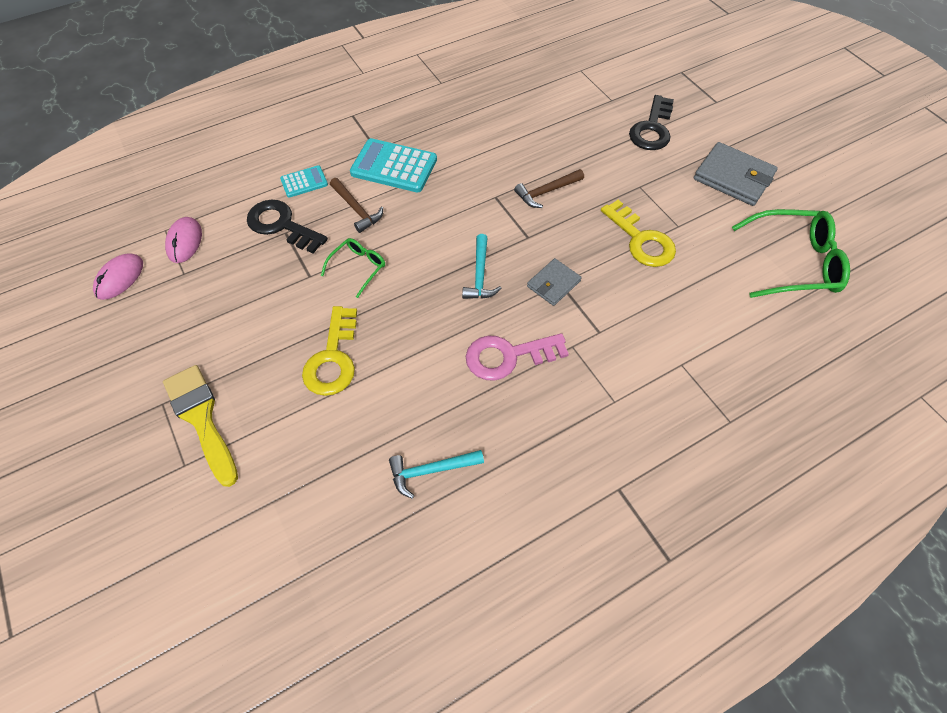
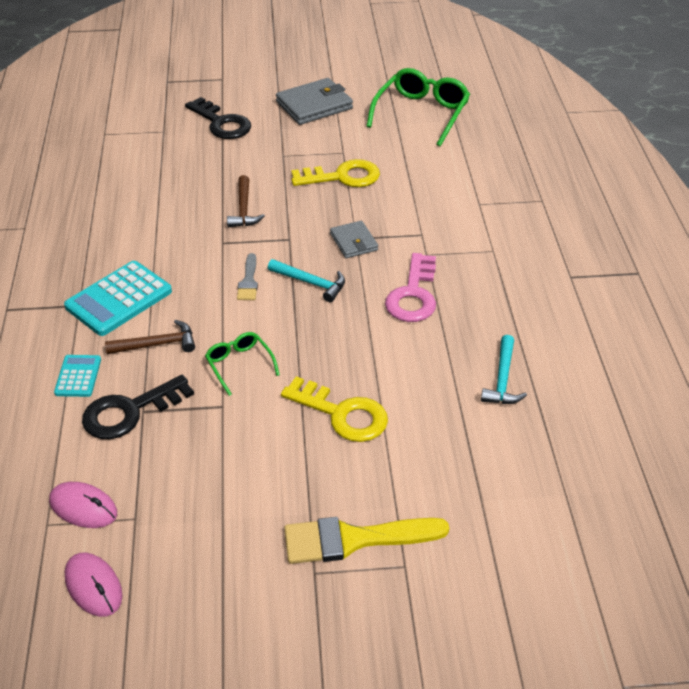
camera: 65 degrees left, 15 degrees down
(458, 233) = (248, 281): none -> grey brush

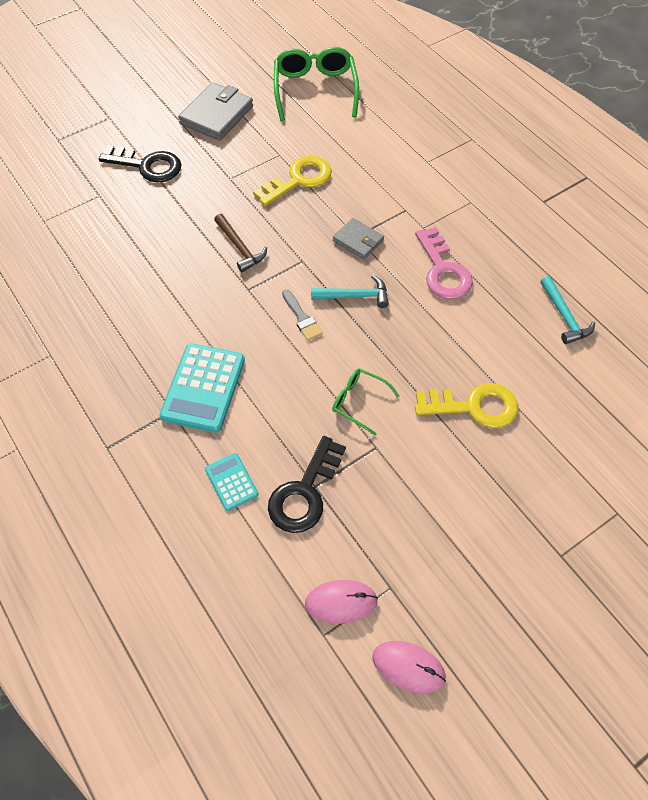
camera: 30 degrees left, 15 degrees up
(157, 344) = (274, 416): brown hammer -> none
(354, 539) = (567, 511): yellow brush -> none

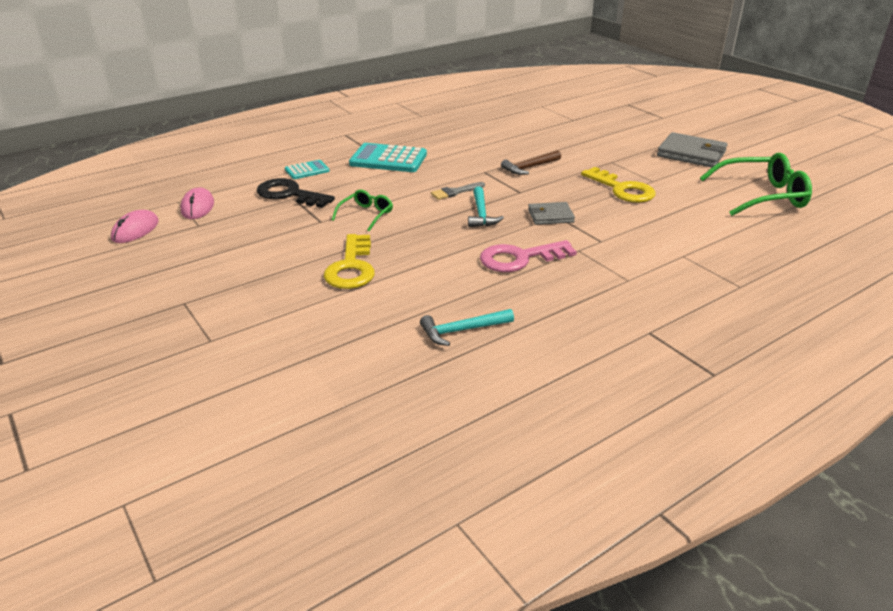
camera: 90 degrees right, 25 degrees down
(147, 166) = (612, 132): black key -> none
(358, 241) = (550, 216): grey wallet -> grey wallet turned 45 degrees clockwise

